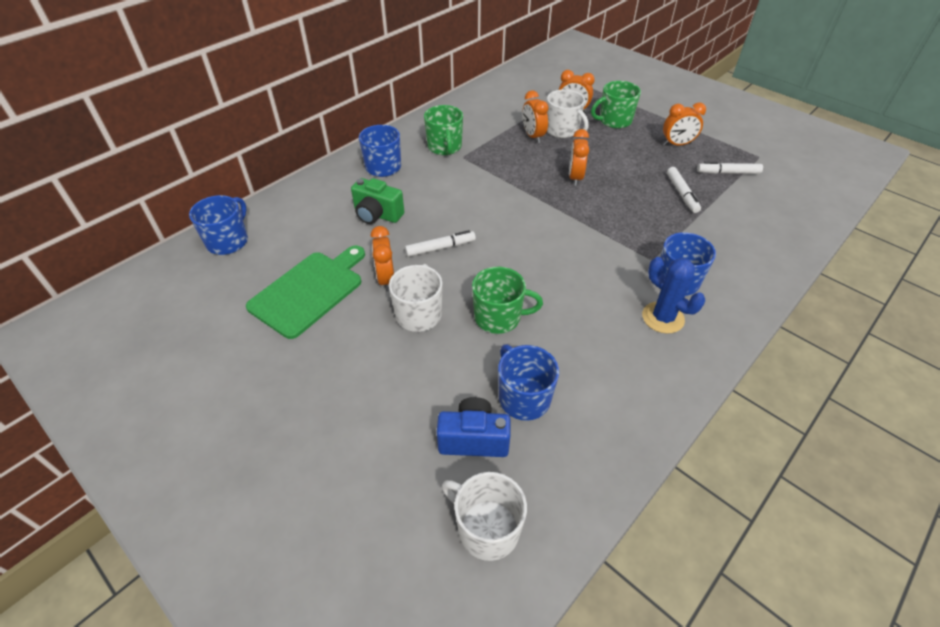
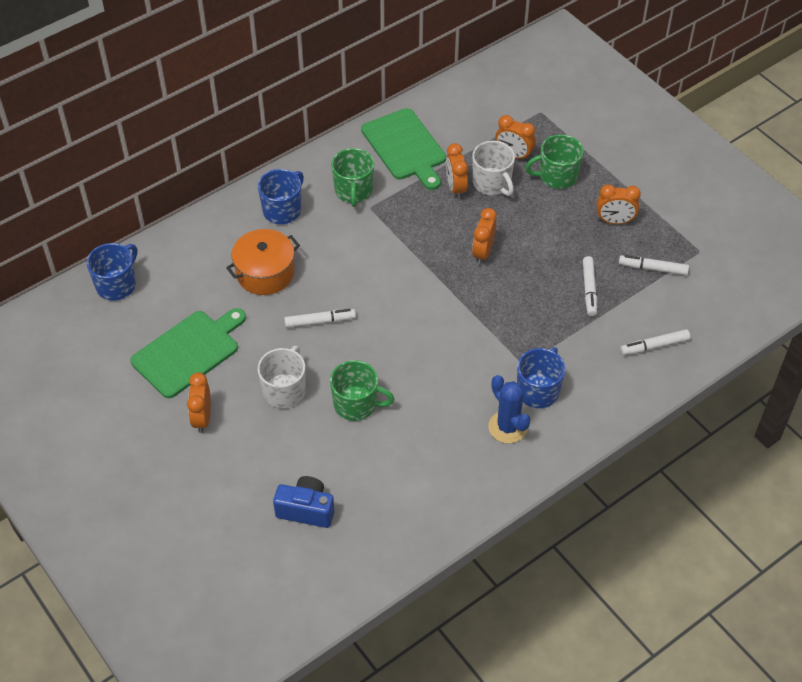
camera: 10 degrees right, 5 degrees up
(377, 215) = (265, 273): green camera -> orange pot
(386, 279) = (261, 349): orange clock -> orange clock (202, 418)
(480, 115) = (405, 147): none -> green cutting board
(487, 529) = (299, 578): white mug -> none
(523, 397) = (357, 482): blue mug -> none
(764, 229) = (654, 346): none -> white marker

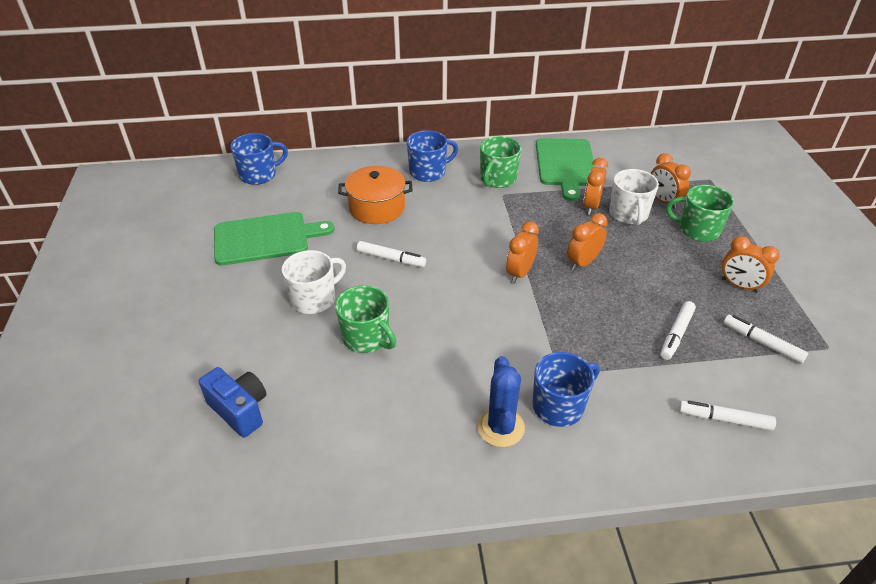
camera: 30 degrees right, 10 degrees down
(202, 418) = (228, 291): orange clock -> orange clock (520, 273)

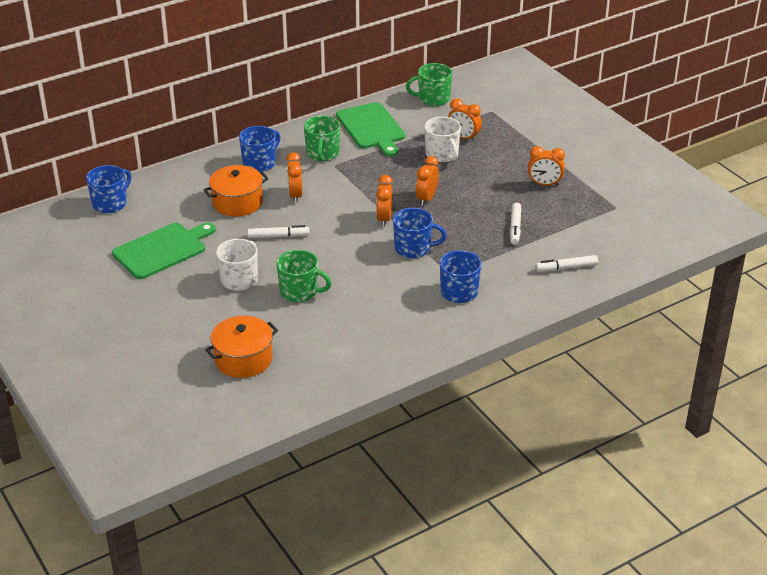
camera: 25 degrees left, 5 degrees down
(240, 410) = (243, 359): blue camera -> orange pot
(500, 427) = (429, 314): blue cactus -> none
(533, 322) = (413, 248): none -> blue mug
(591, 206) = (410, 156): orange clock -> orange clock (295, 195)
(698, 230) = (499, 153): green mug -> green mug (433, 99)
(762, 343) = (573, 217): white marker -> none

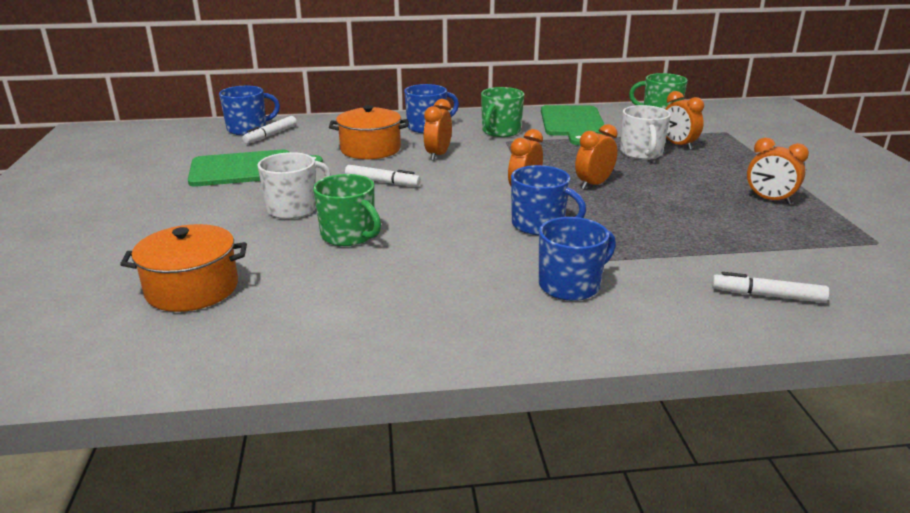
camera: 25 degrees right, 10 degrees down
(515, 227) = (702, 233): white marker -> white marker (271, 135)

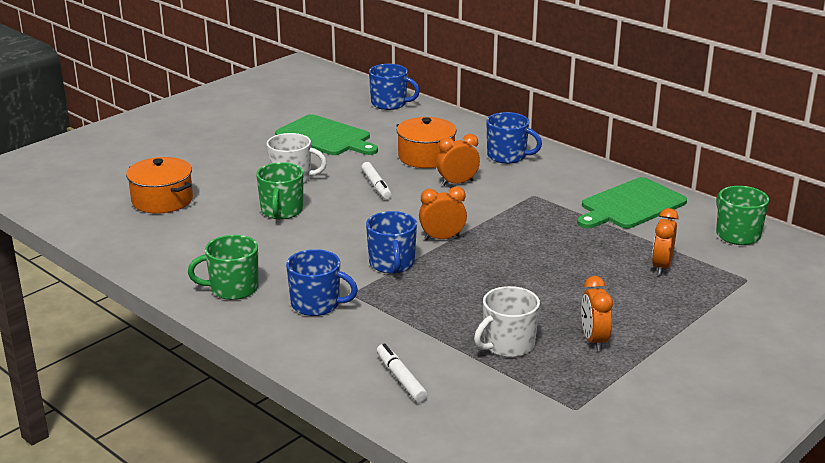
camera: 50 degrees right, 0 degrees up
(271, 135) = (392, 115): white marker -> none
(500, 131) = (551, 185): green mug -> green mug (233, 288)
(593, 184) = (501, 259): orange clock -> none
(641, 153) = (608, 257): white mug -> white mug (507, 345)

